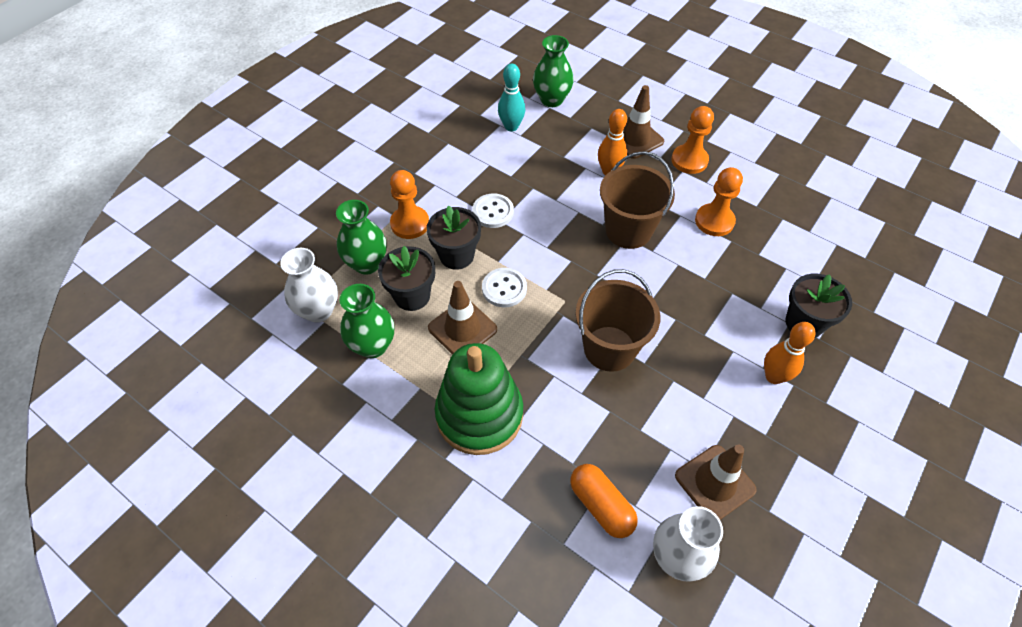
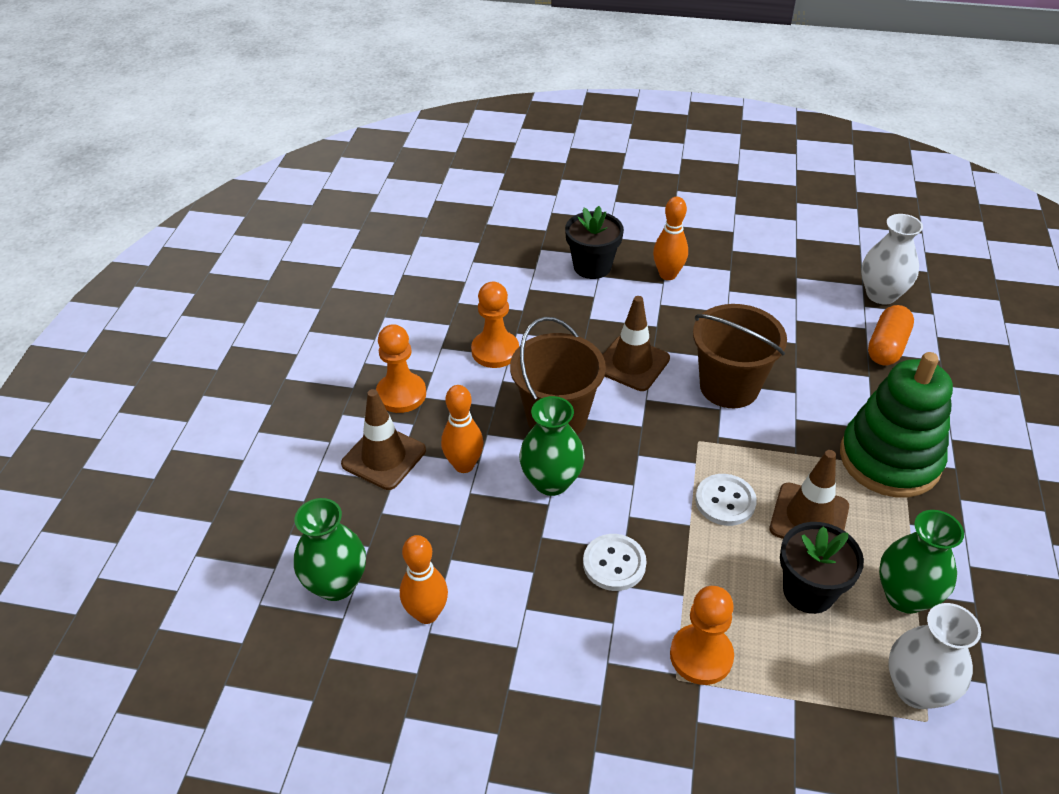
camera: 115 degrees left, 10 degrees down
(367, 264) = (804, 673): green vase -> green vase (551, 481)
(456, 255) = (713, 572): black flower pot -> none
(511, 127) = (427, 614): turquoise bowling pin -> orange bowling pin
(715, 483) = (801, 288): brown traffic cone -> brown traffic cone (632, 363)

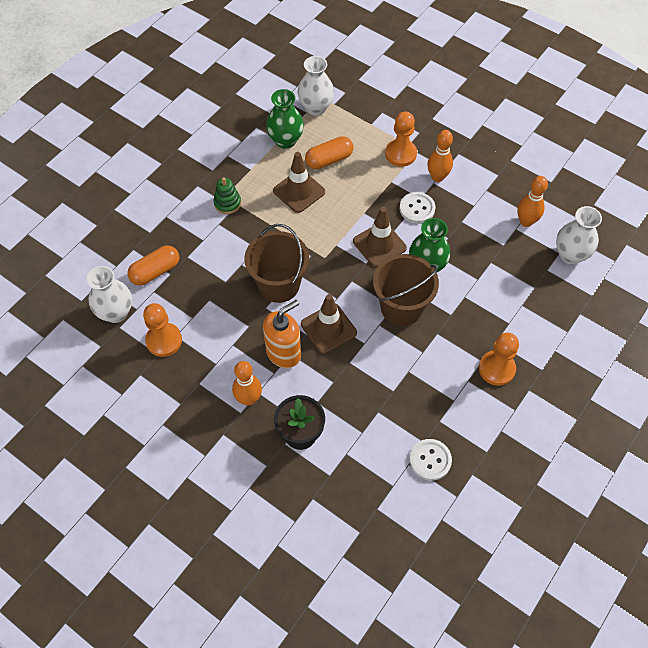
camera: 155 degrees left, 15 degrees up
(336, 584) = (570, 255): green vase -> white vase
(384, 457) = (522, 324): brown traffic cone -> brown traffic cone (379, 245)
(464, 465) = (474, 298): orange bowling pin -> orange bowling pin (437, 177)
(495, 351) = (416, 379): orange pawn -> orange pawn (164, 340)
(665, 323) = (284, 352): none -> orange soap dispenser
(725, 501) = (336, 217): white button -> white button (430, 460)
(808, 591) = (329, 160): black flower pot -> orange capsule
(889, 459) = (227, 203): green stacking toy -> green stacking toy, size x0.45

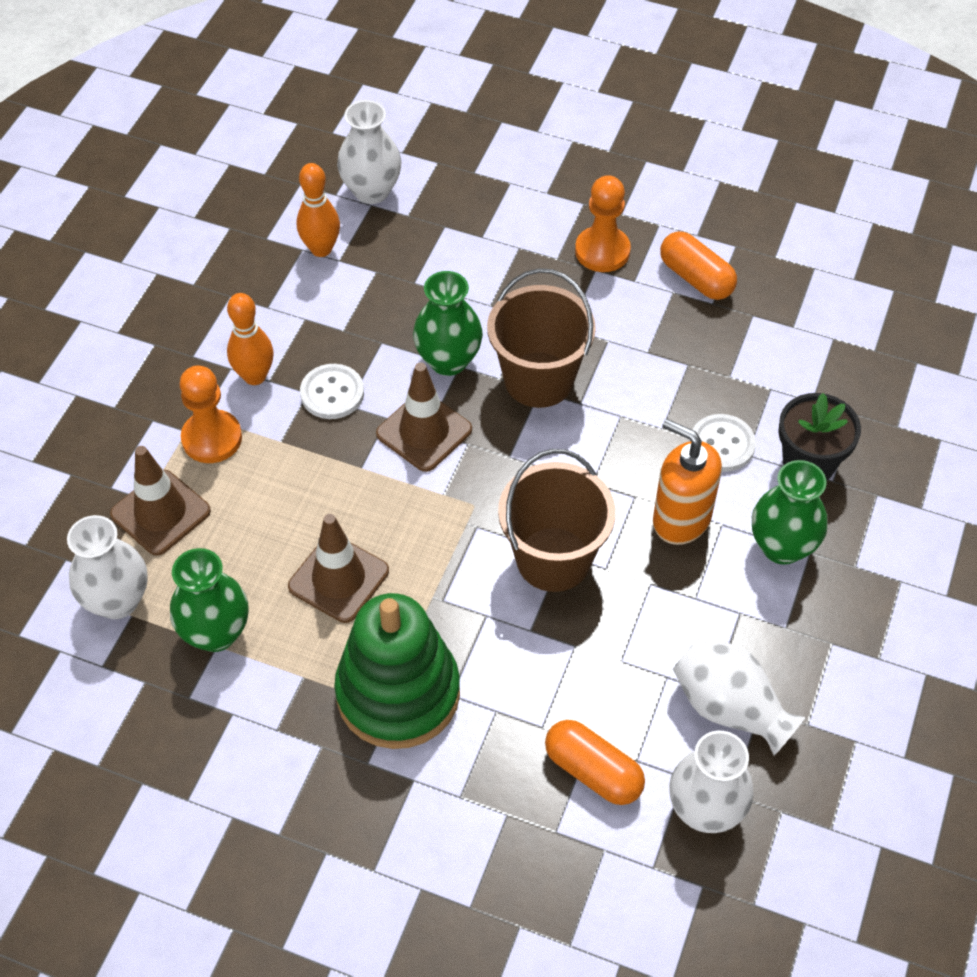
camera: 105 degrees left, 5 degrees down
(164, 340) = (729, 707): orange pawn -> white vase
(227, 203) = (398, 693): green stacking toy -> green stacking toy, size x2.24
(249, 399) = (782, 547): orange bowling pin -> green vase
(328, 328) = (612, 468): brown traffic cone -> brown traffic cone (160, 513)
(329, 160) = (250, 547): orange capsule -> orange capsule (696, 278)
(430, 460) = (776, 303): white button -> white button (722, 444)

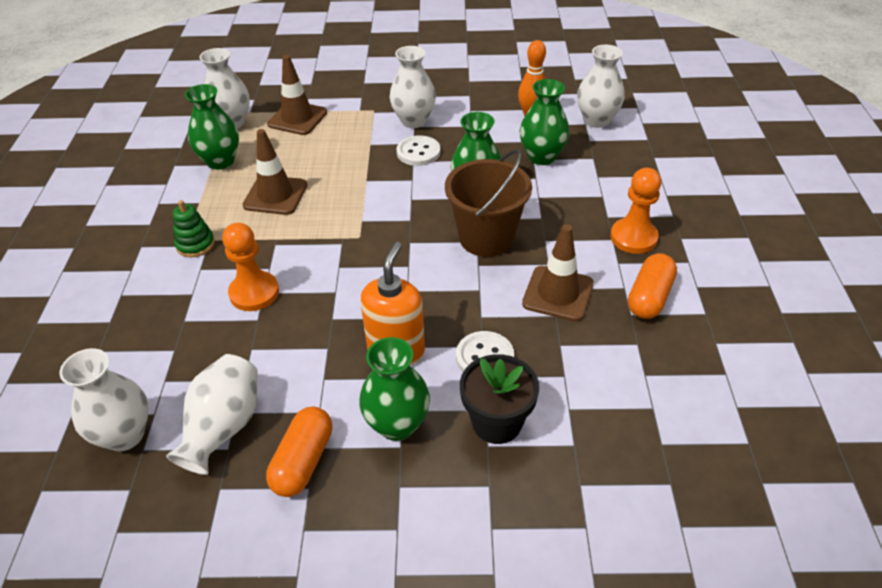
camera: 70 degrees right, 10 degrees down
(212, 438) = (359, 119): orange pawn -> orange pawn (254, 293)
(255, 376) = (414, 121): orange bowling pin -> white vase
(398, 693) = (195, 244): green stacking toy -> green stacking toy, size x0.45
(415, 272) = (542, 157): none -> green vase
(424, 432) = (409, 198): brown traffic cone -> brown traffic cone (558, 293)
(553, 559) = (329, 288): brown bucket -> none
(593, 771) = (150, 358): orange capsule -> orange capsule (303, 461)

